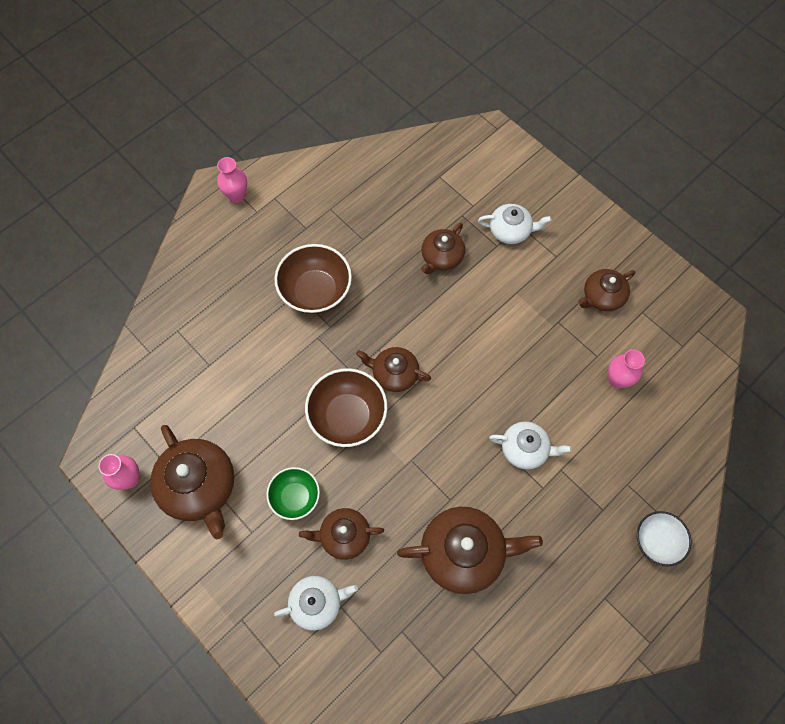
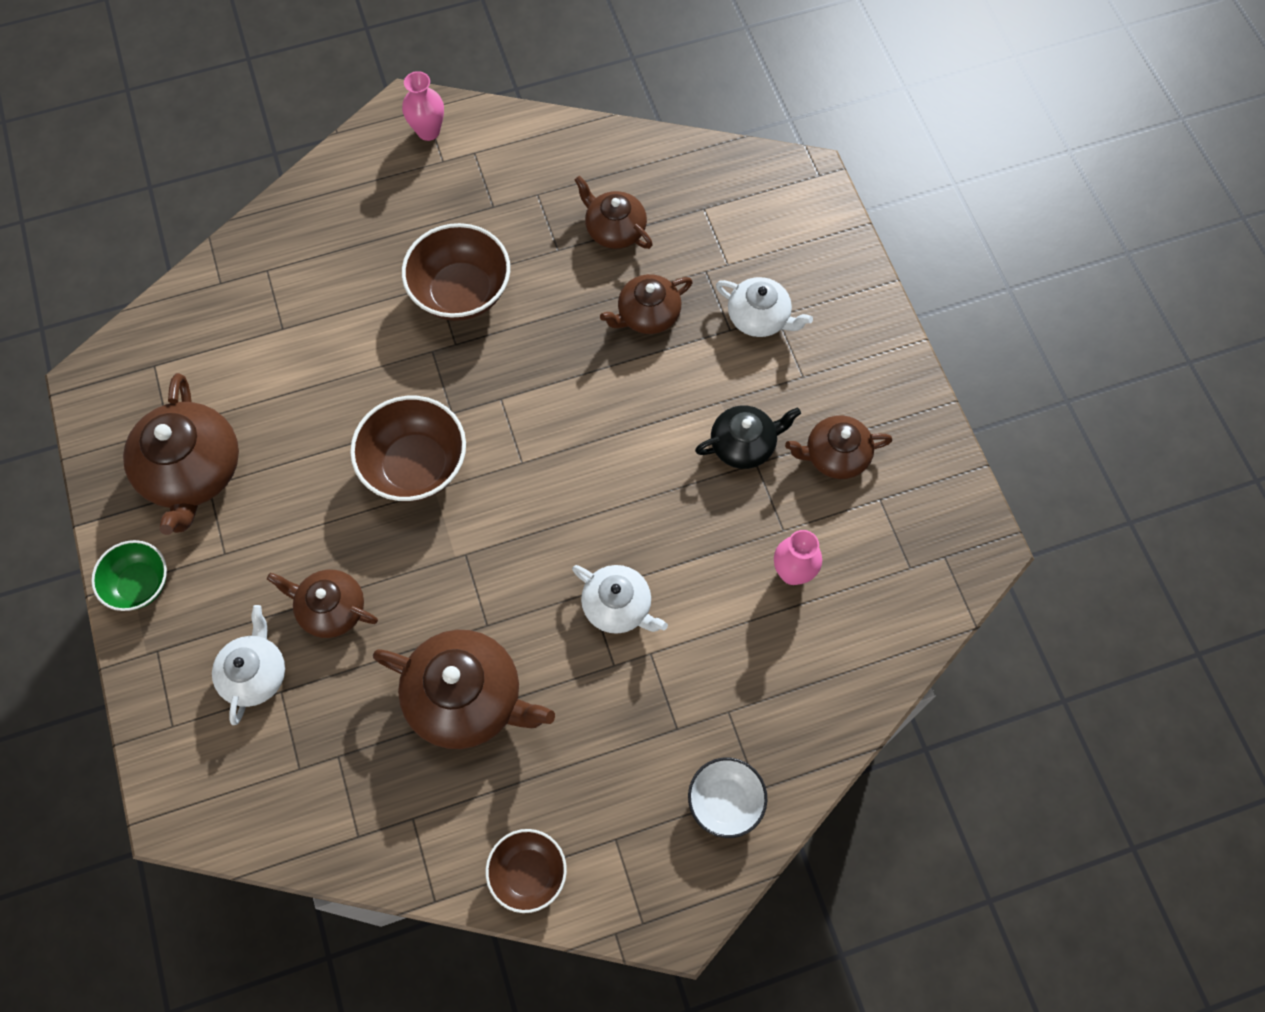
camera: 25 degrees right, 0 degrees up
(130, 479) = (118, 425): pink vase -> none
(295, 497) = (298, 535): green bowl -> green bowl (140, 584)
(317, 603) = (255, 673): white teapot -> white teapot turned 90 degrees counterclockwise
(394, 374) = (503, 437): brown teapot -> brown teapot (614, 229)
(545, 313) = (744, 444): none -> black teapot
(564, 647) = (528, 873): none -> brown bowl

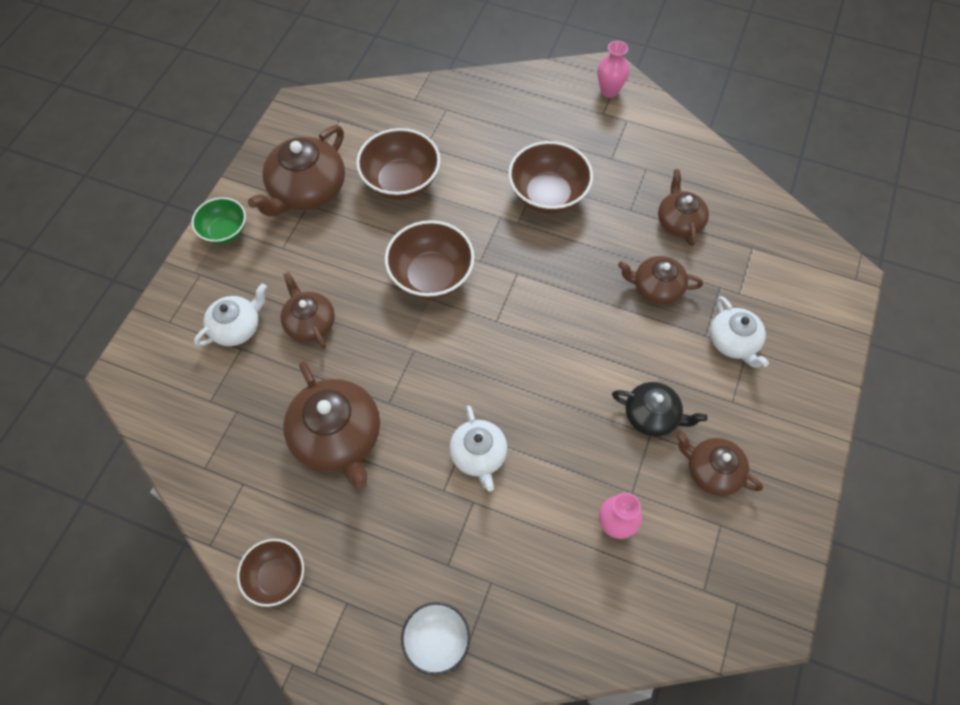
camera: 40 degrees right, 5 degrees down
(291, 387) = (401, 182): none -> brown bowl

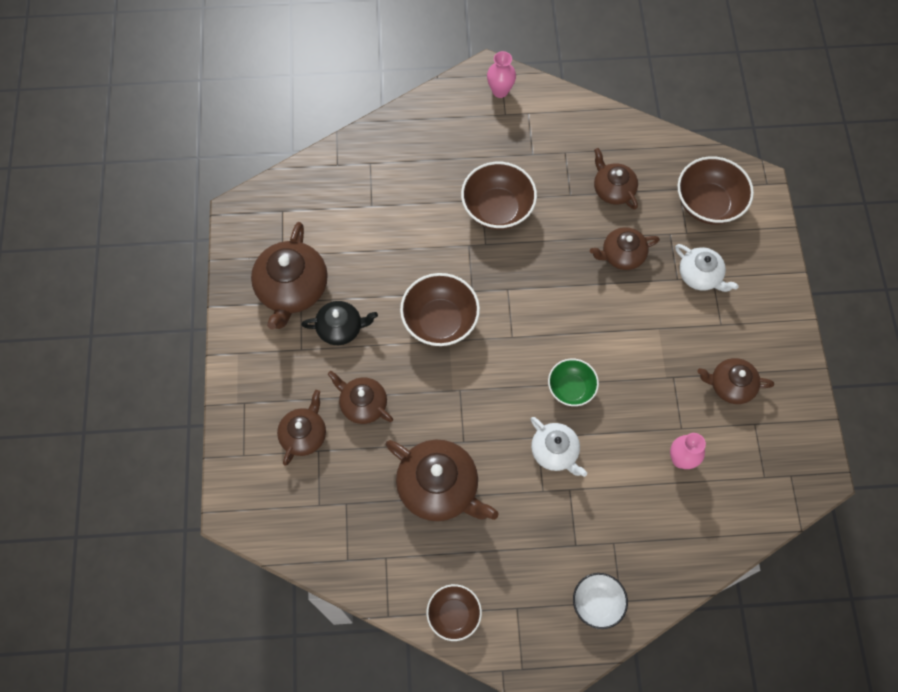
camera: 25 degrees left, 5 degrees up
(224, 231) = (242, 356): green bowl -> green bowl (571, 388)
(237, 327) = (304, 434): white teapot -> brown teapot
(401, 182) = (369, 247): brown bowl -> brown bowl (708, 204)
(652, 416) = (668, 362): black teapot -> black teapot (341, 328)

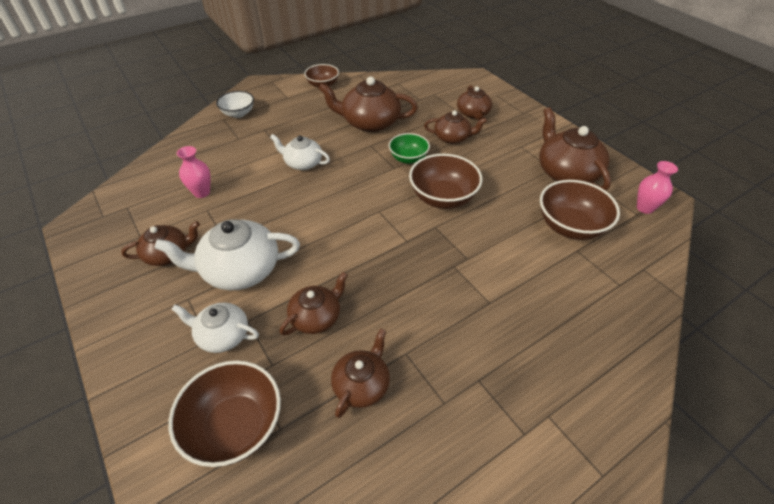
camera: 150 degrees right, 20 degrees down
(341, 328) = (508, 166): black teapot -> none
(497, 209) = (468, 301): brown bowl -> brown bowl (570, 226)
(500, 91) = (582, 447): pink vase -> pink vase (645, 208)
(571, 388) = (310, 199): green bowl -> green bowl (408, 158)
(613, 189) = (362, 384): brown teapot -> brown teapot turned 90 degrees counterclockwise
(669, 333) = (239, 270): none -> white teapot

